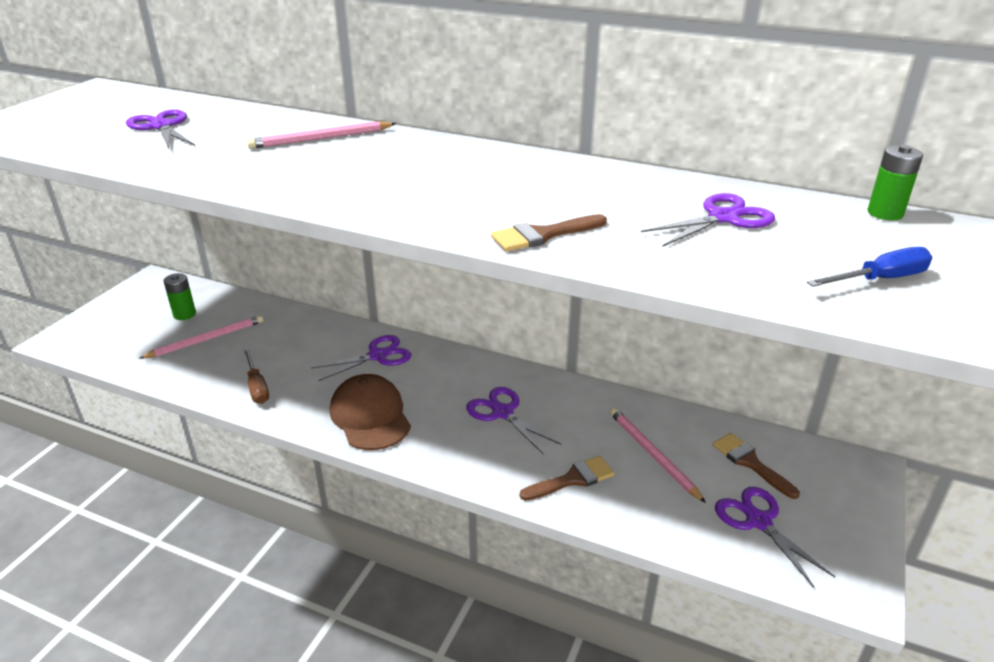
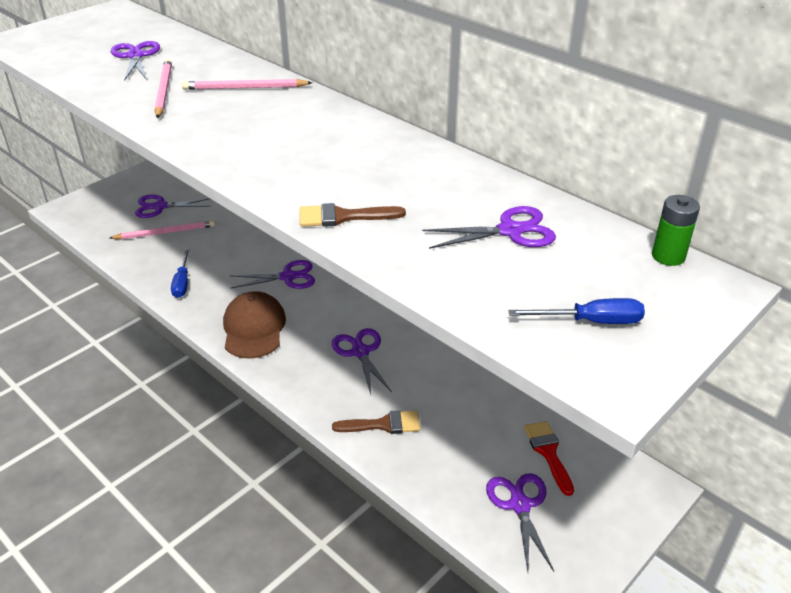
camera: 20 degrees right, 5 degrees up
(184, 314) = (160, 207): green battery -> purple scissors
(257, 387) = (182, 282): brown screwdriver -> blue screwdriver
(652, 454) = (465, 421): pink pencil -> pink pencil (164, 90)
(750, 463) = (548, 452): brown brush -> red brush

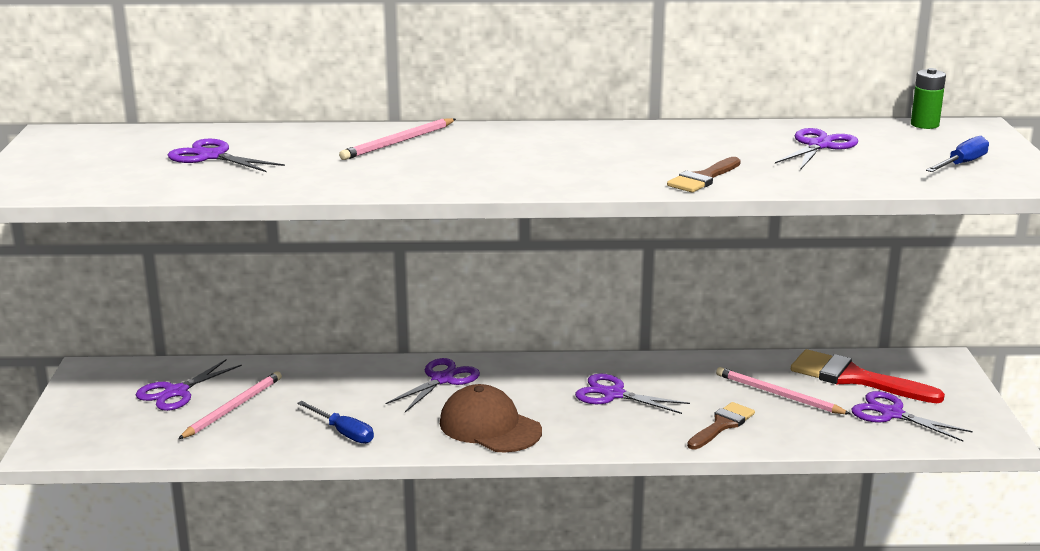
camera: 45 degrees left, 15 degrees down
(164, 90) = (325, 167): pink pencil -> pink pencil (778, 394)
(548, 452) = (854, 378): red brush -> red brush, size x1.63

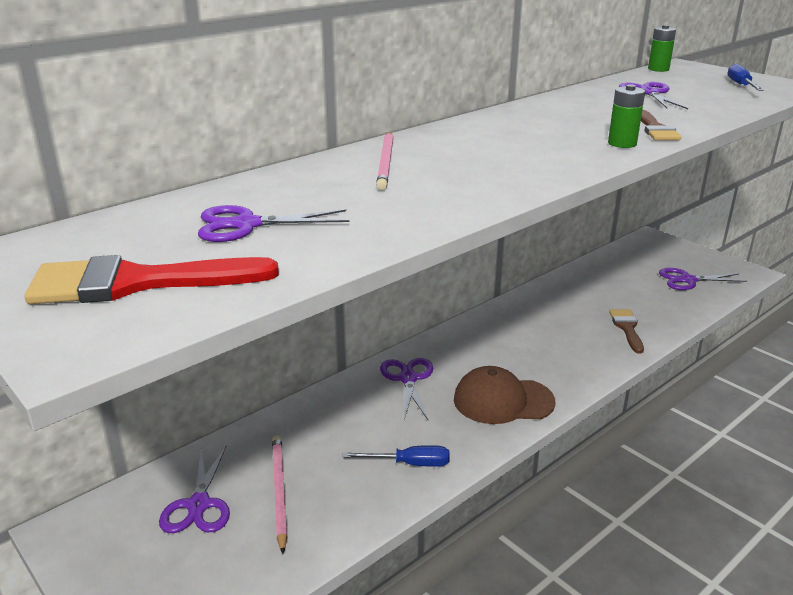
camera: 40 degrees left, 5 degrees up
(613, 394) = (534, 336): purple scissors -> none
(629, 180) = (622, 143): none -> green battery
(778, 394) = (618, 293): pink pencil -> none
(854, 378) = (633, 266): red brush -> red brush (136, 283)

